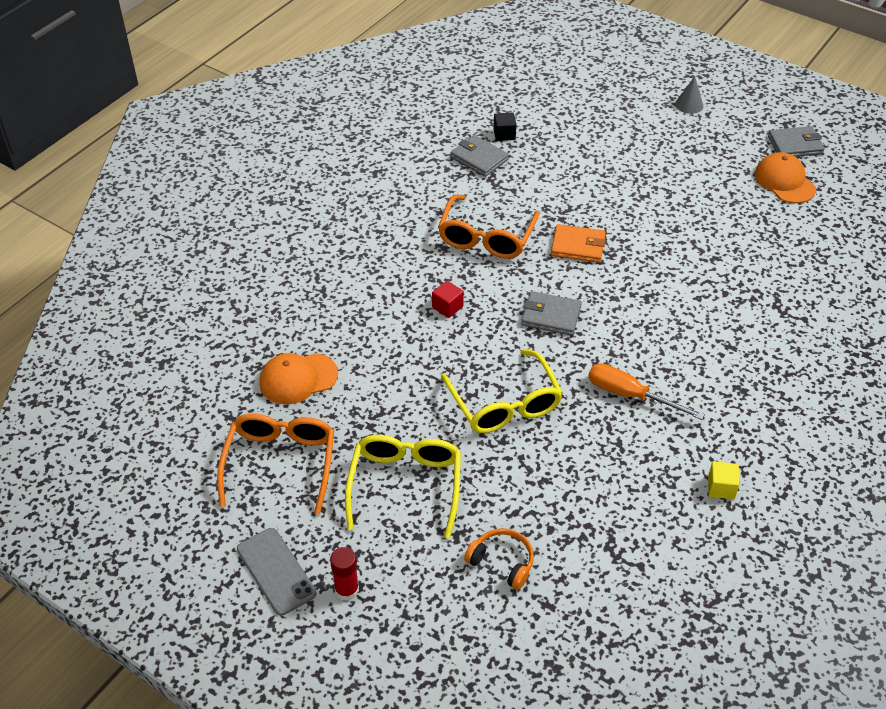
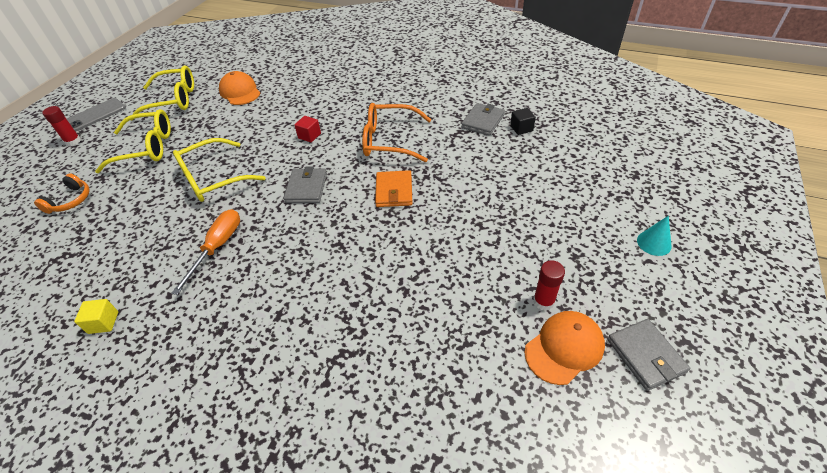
camera: 80 degrees right, 0 degrees up
(280, 463) = (173, 100): orange glasses -> yellow glasses
(689, 105) = (654, 243): grey cone -> turquoise cone
(739, 180) = (543, 301): none -> red glue stick

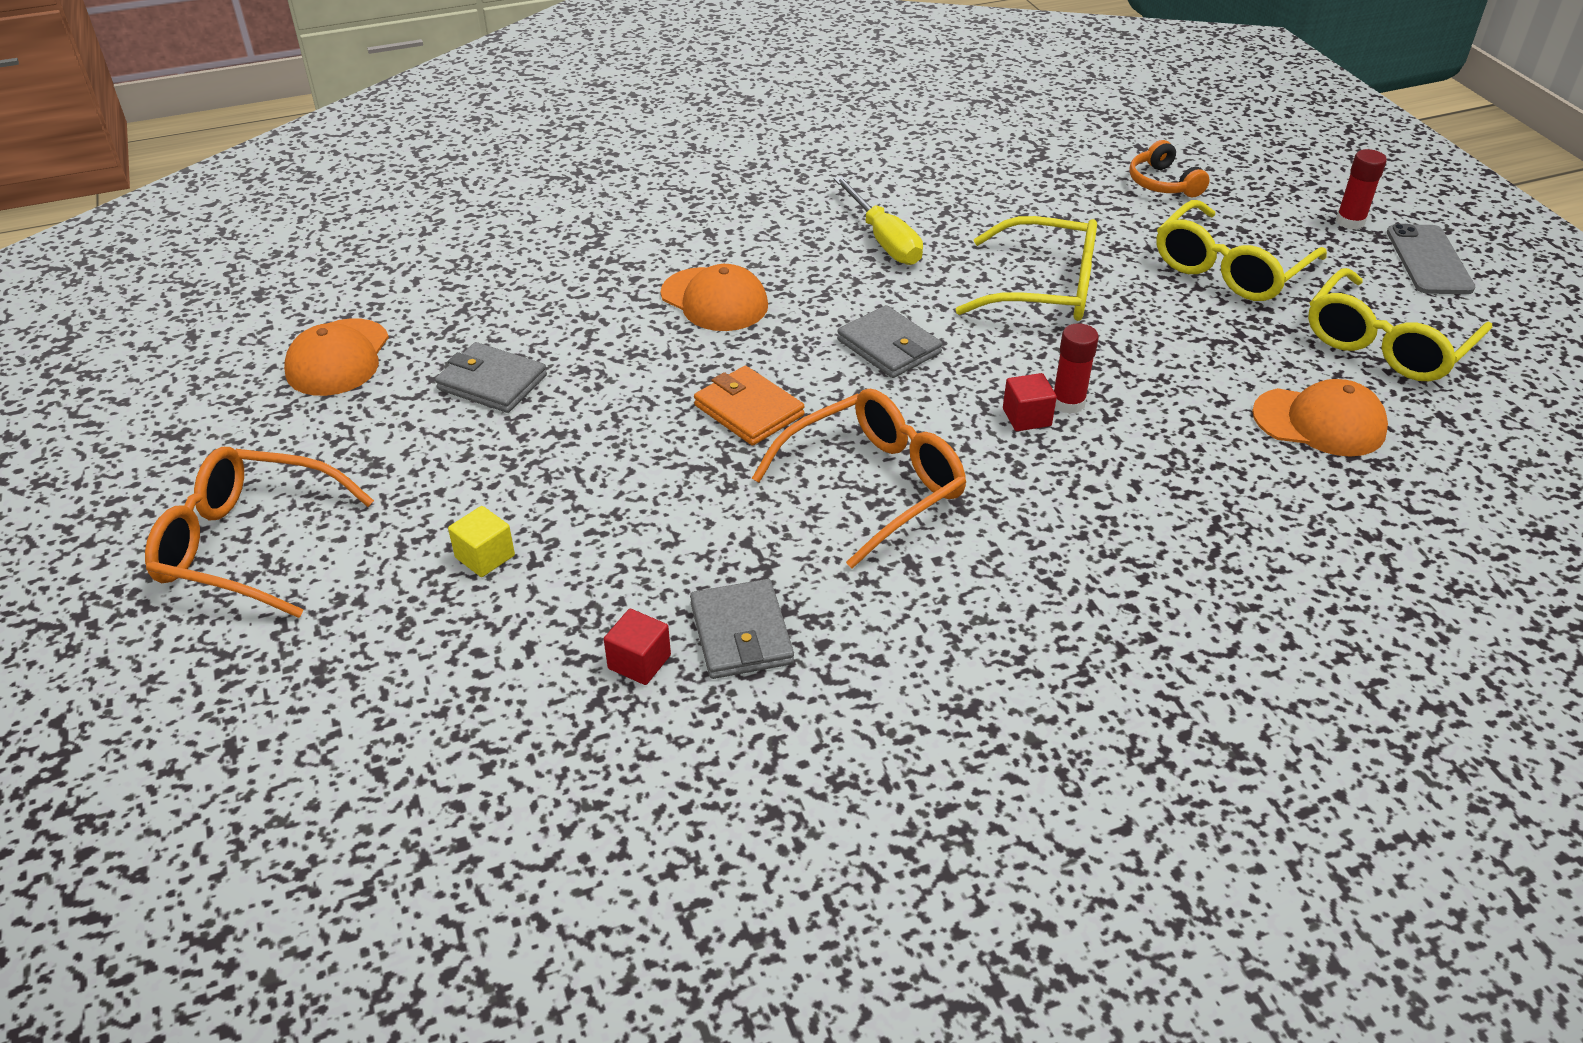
camera: 135 degrees right, 5 degrees down
(103, 322) = (880, 149): yellow cube -> yellow cube (485, 556)
(213, 179) = (1044, 288): yellow glasses -> yellow glasses turned 90 degrees clockwise
(218, 247) = (884, 240): orange screwdriver -> yellow screwdriver
(337, 259) = (714, 300): none -> orange cap
(521, 128) = (639, 662): black cube -> red cube
(543, 301) = (391, 388): red glue stick -> red glue stick (1068, 403)
(645, 355) = (229, 397): grey wallet -> grey wallet (492, 382)
(654, 243) = (248, 545): turquoise cone -> orange glasses

